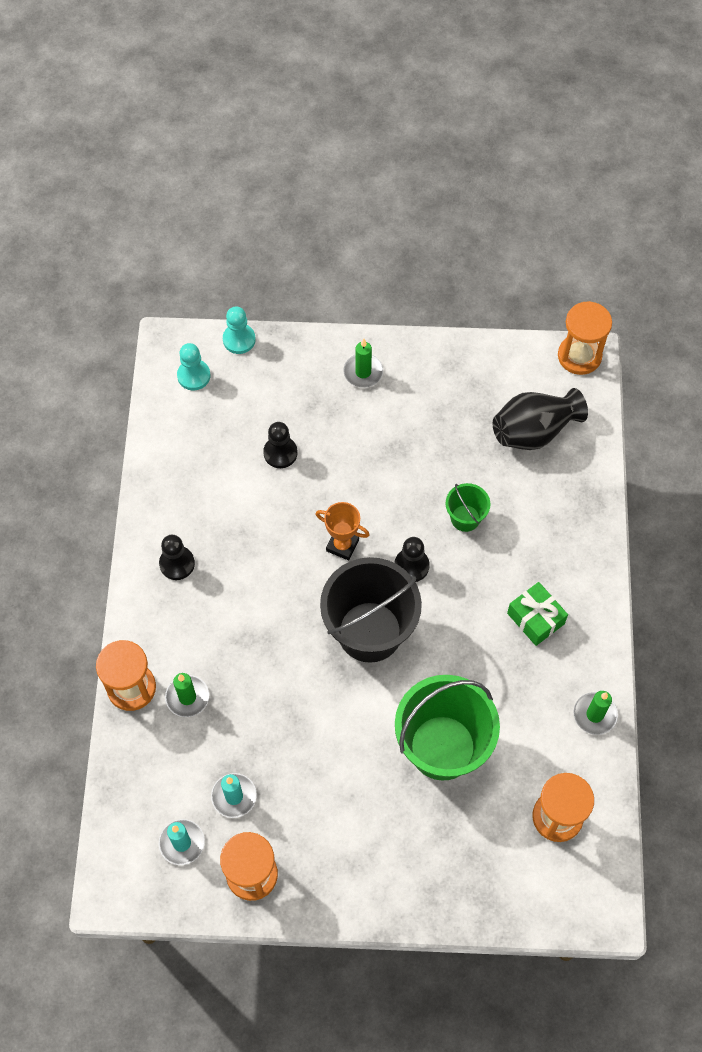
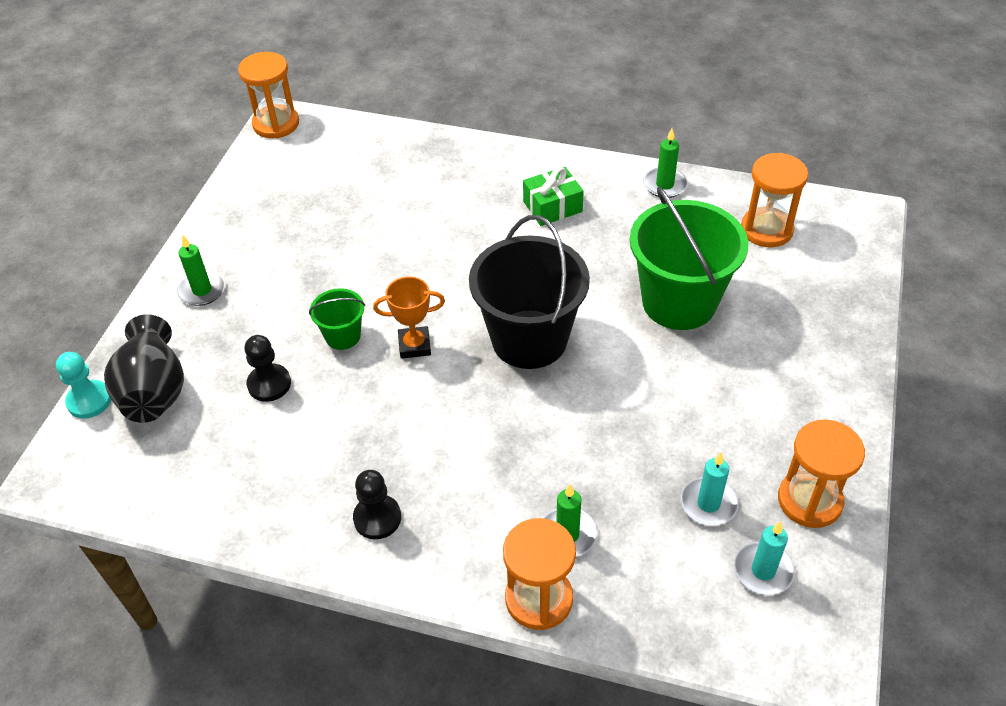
camera: 75 degrees left, 15 degrees down
(194, 376) = (113, 457): turquoise pawn -> none
(342, 545) = (414, 345): orange trophy -> orange trophy turned 45 degrees clockwise
(411, 566) = (461, 290): black pawn -> none
(465, 518) = (421, 238): green bucket -> green bucket (343, 336)
(534, 431) = (344, 170): black vase -> black vase (154, 391)

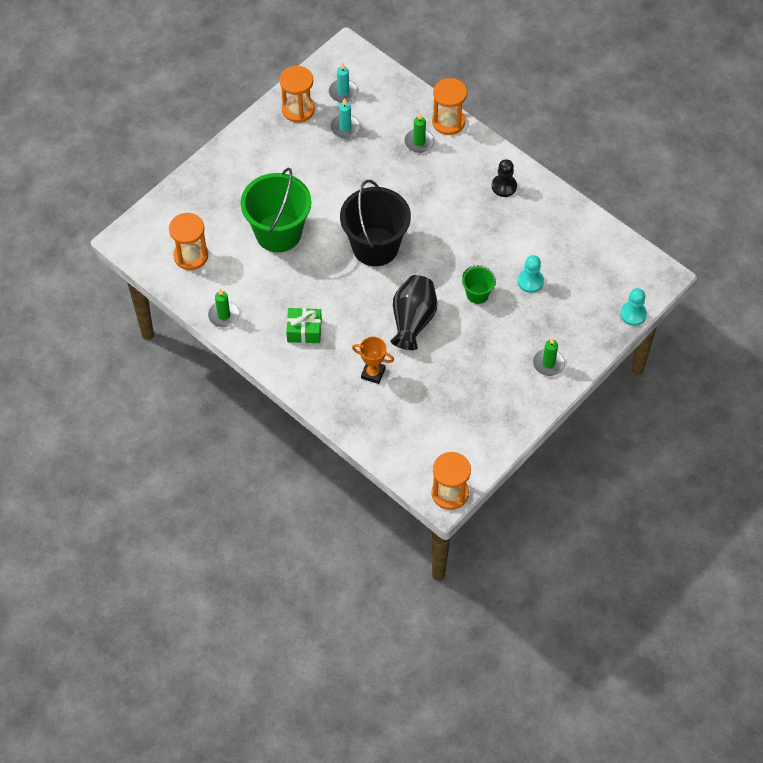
camera: 155 degrees left, 10 degrees up
(154, 391) = (595, 304): black vase -> black vase (413, 321)
(269, 384) = (530, 281): black pawn -> turquoise pawn
(414, 345) = (440, 270): orange trophy -> orange trophy (373, 373)

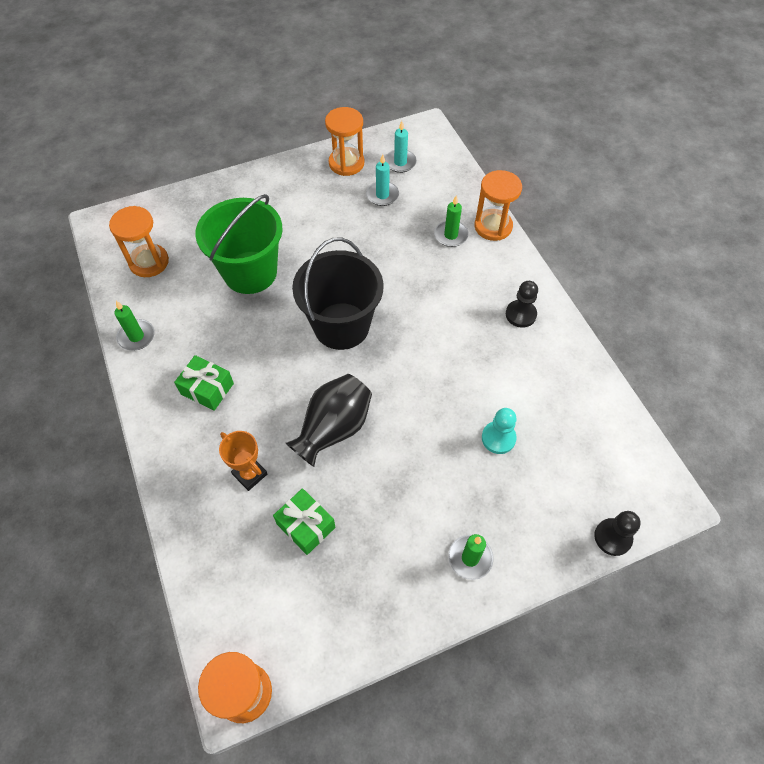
camera: 25 degrees right, 0 degrees up
(431, 388) = (306, 525): none -> green gift
(477, 294) = (426, 427): green bucket -> none
(633, 314) = (612, 537): turquoise pawn -> black pawn

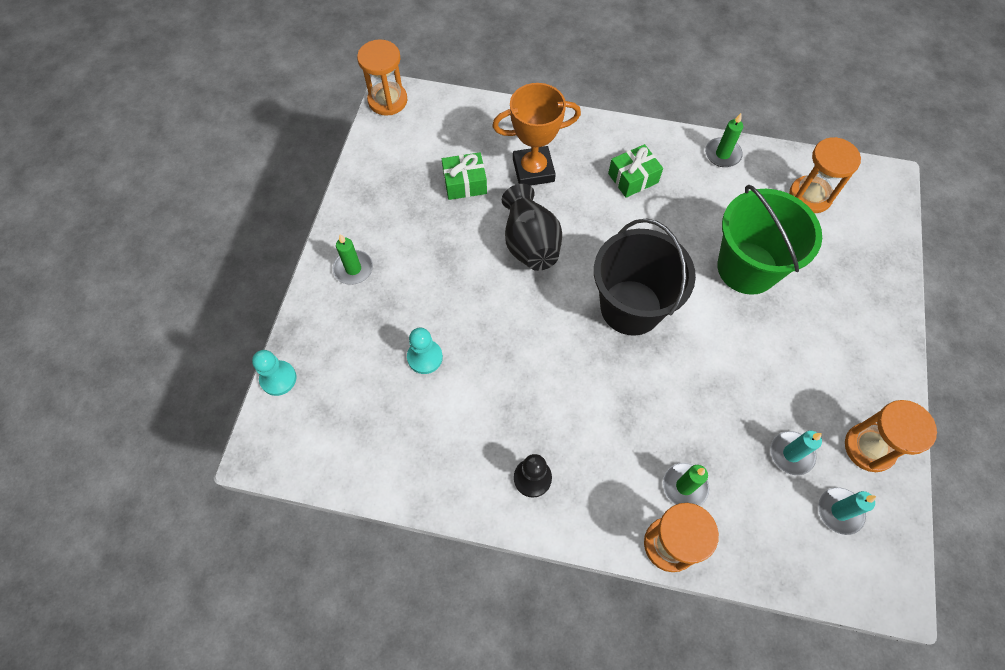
camera: 125 degrees right, 5 degrees up
(250, 474) = (533, 170): orange trophy -> orange trophy, size x1.61
(612, 537) = (278, 378): black pawn -> turquoise pawn

